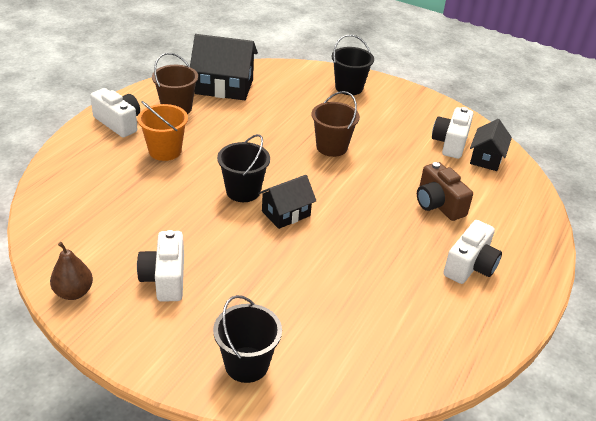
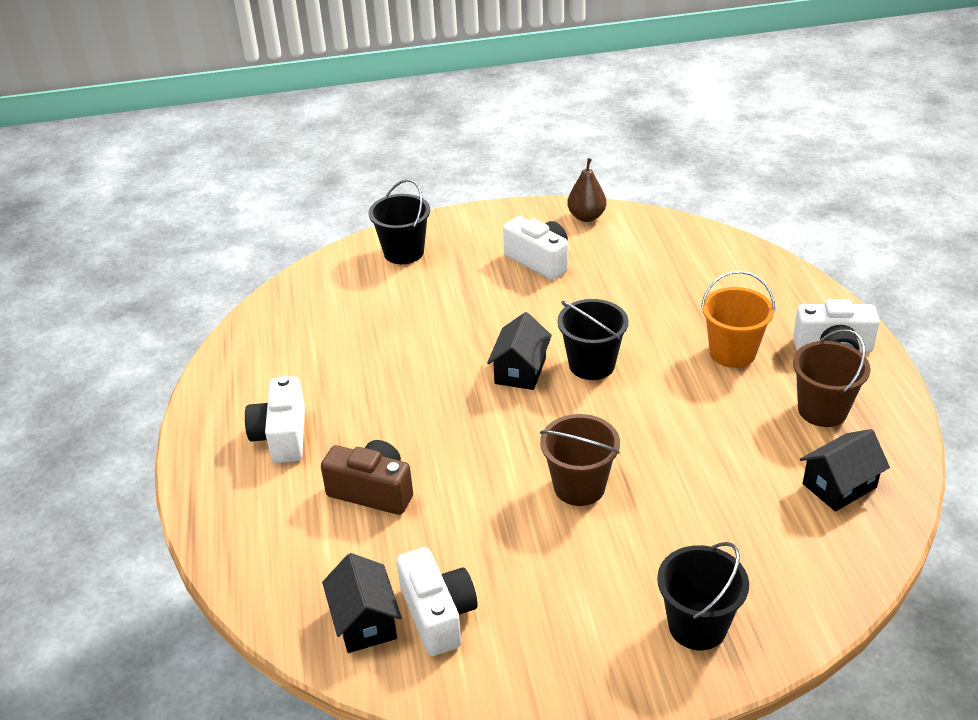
camera: 145 degrees right, 0 degrees up
(224, 87) = (839, 486): black house -> black house, size x0.61

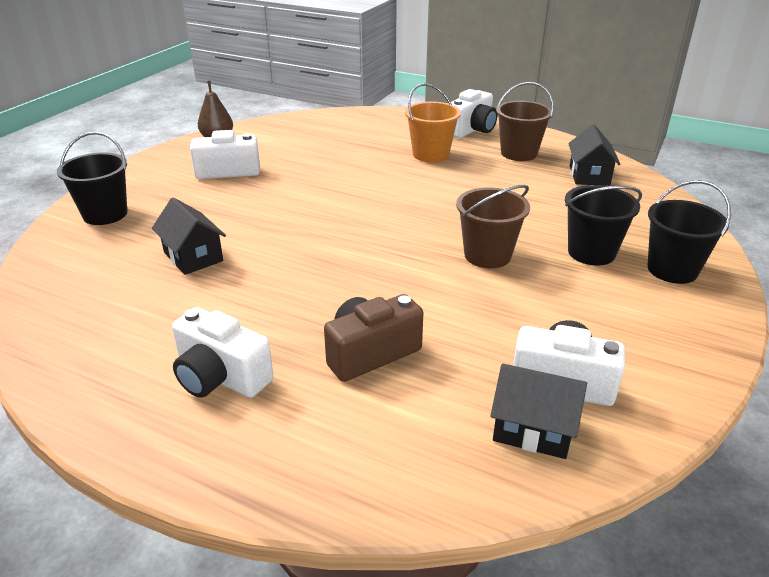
camera: 55 degrees left, 5 degrees down
(520, 371) = (331, 226): black house -> black house (193, 256)
(591, 365) = (369, 199): black bucket -> black bucket (591, 252)

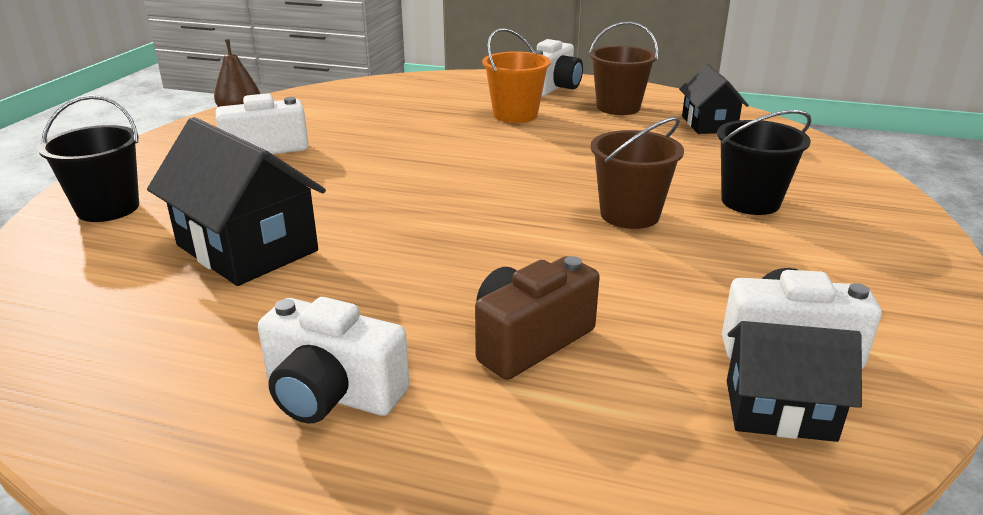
camera: 10 degrees left, 5 degrees down
(193, 256) = (247, 248): black house -> black house, size x1.64
(672, 270) = (851, 212): black bucket -> none

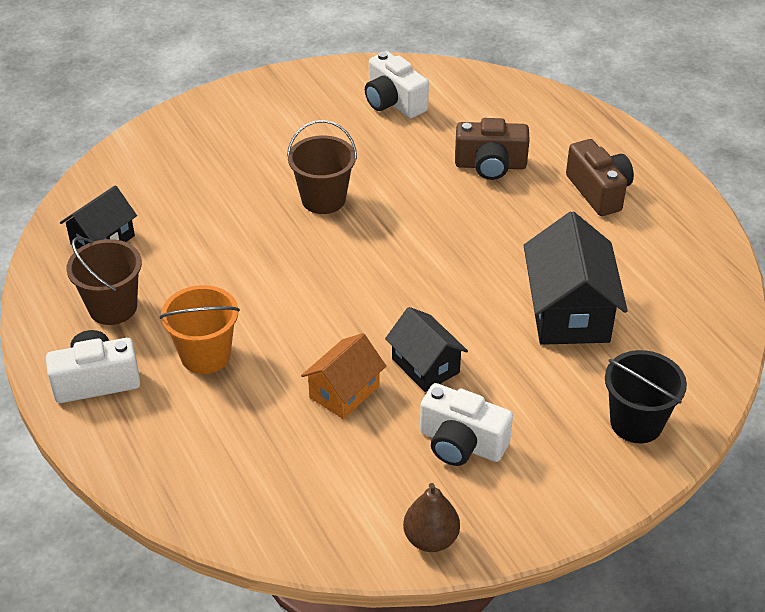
camera: 135 degrees left, 15 degrees up
(332, 394) = (598, 191): white camera -> brown camera
(391, 136) = (344, 392): none -> orange house
(750, 202) = (243, 165): black bucket -> none
(779, 410) = (441, 90): black house -> black house (425, 366)

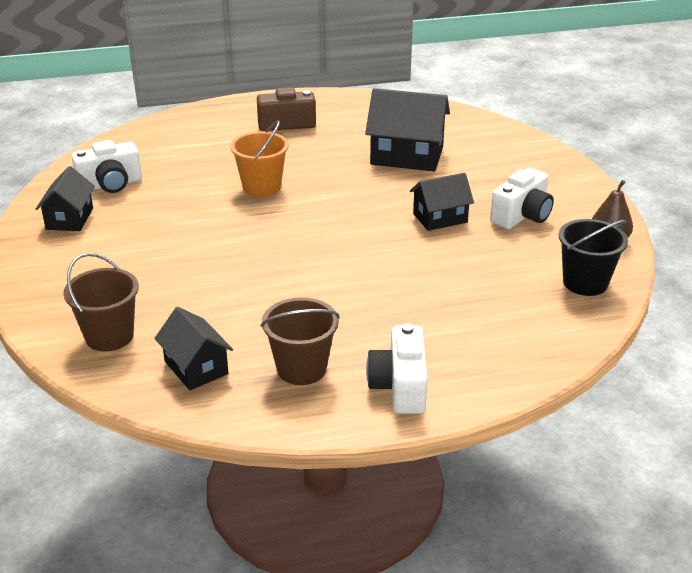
camera: 75 degrees left, 10 degrees down
(205, 355) = (389, 319): orange bucket -> orange bucket (261, 187)
(319, 97) = (69, 219): none -> black house
(323, 199) = (218, 235): brown bucket -> brown bucket (109, 336)
(344, 392) = (456, 256): orange house -> none
(490, 165) = (227, 157): brown camera -> none
(636, 423) = (518, 153): black bucket -> black bucket (585, 283)

